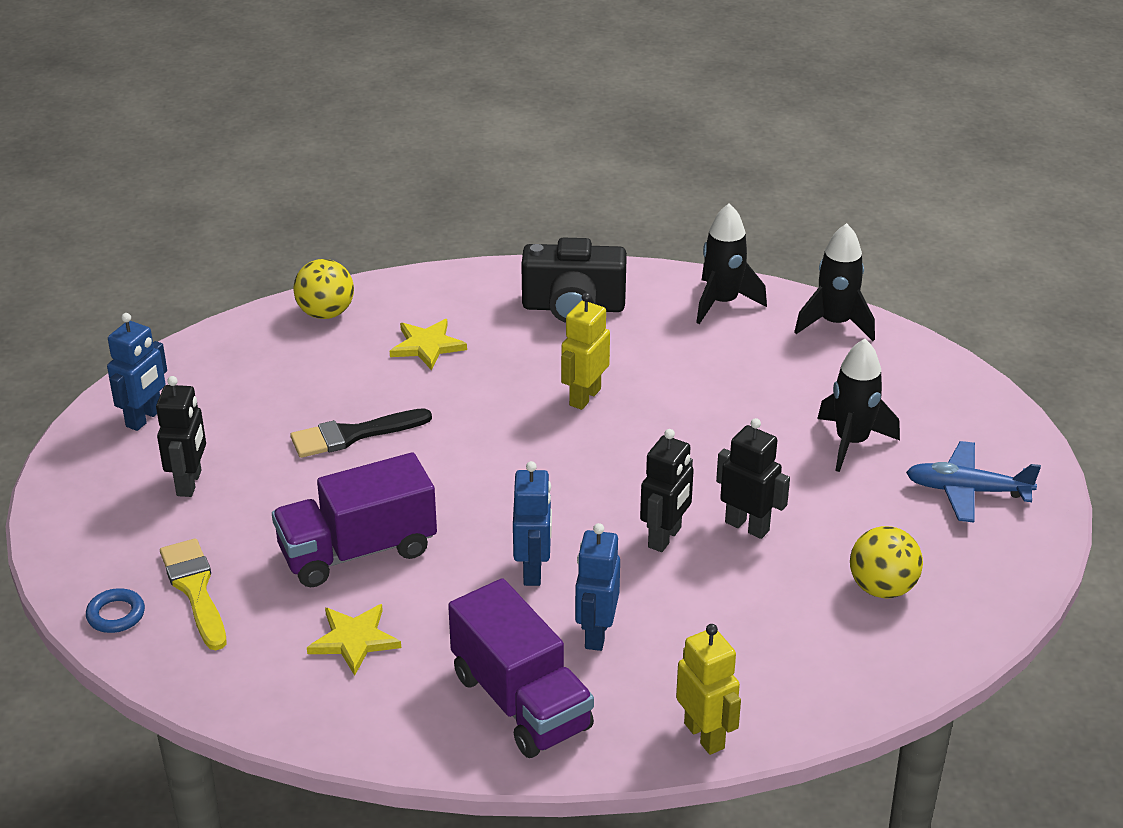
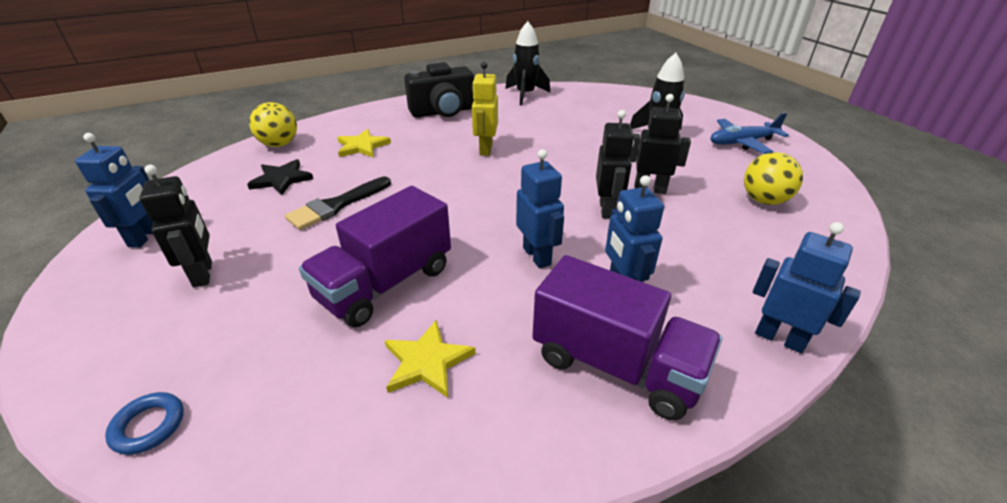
camera: 25 degrees left, 0 degrees up
(195, 589) = (238, 367): yellow brush -> none
(307, 375) = (281, 179): none -> black star
(705, 735) = (779, 338): yellow robot -> blue robot
(835, 323) = (591, 92): black rocket -> none

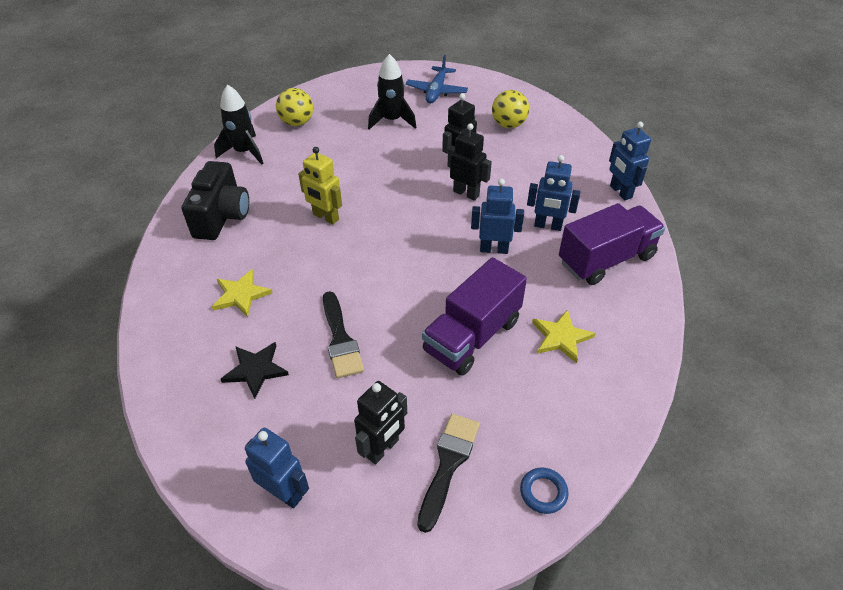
camera: 60 degrees left, 10 degrees up
(188, 325) = (448, 464): none -> black brush
(203, 274) = (383, 449): black robot -> black robot turned 120 degrees clockwise
(279, 144) = (171, 359): yellow ball -> yellow ball (297, 123)
(386, 283) = (472, 336): purple truck -> purple truck turned 60 degrees clockwise
(779, 338) = (620, 192): blue robot -> blue robot turned 90 degrees counterclockwise

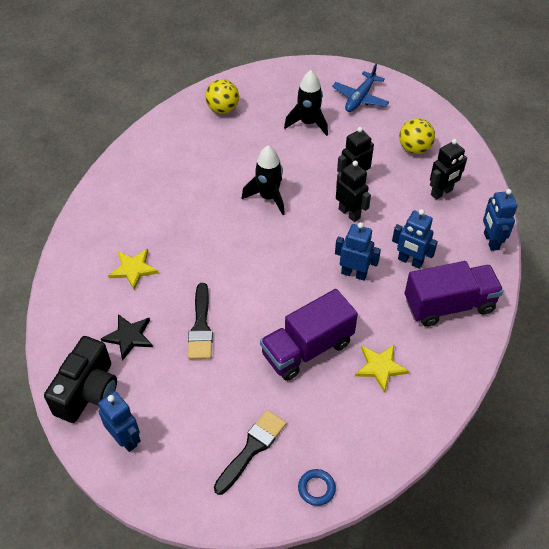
camera: 15 degrees right, 5 degrees up
(222, 216) = (136, 193): black camera -> black camera (88, 391)
(244, 152) = (169, 131): black rocket -> black rocket (268, 197)
(325, 217) = (220, 211): yellow robot -> none
(383, 449) = (206, 424): black robot -> black robot (442, 192)

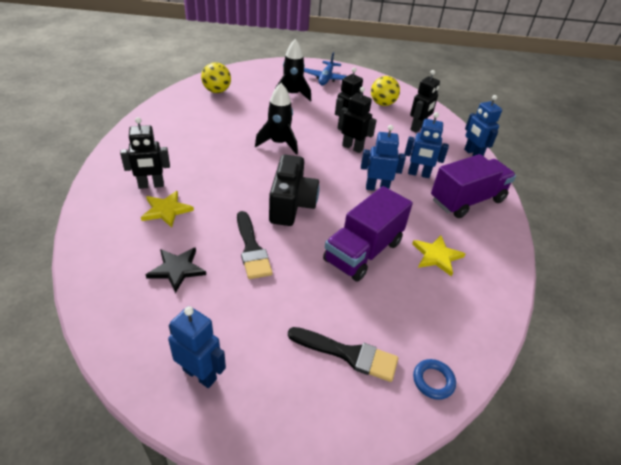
camera: 20 degrees left, 10 degrees down
(88, 391) = (141, 331): black camera -> black camera (291, 205)
(125, 236) = (151, 185): none -> black robot
(252, 448) = (348, 354): black brush -> black brush turned 90 degrees clockwise

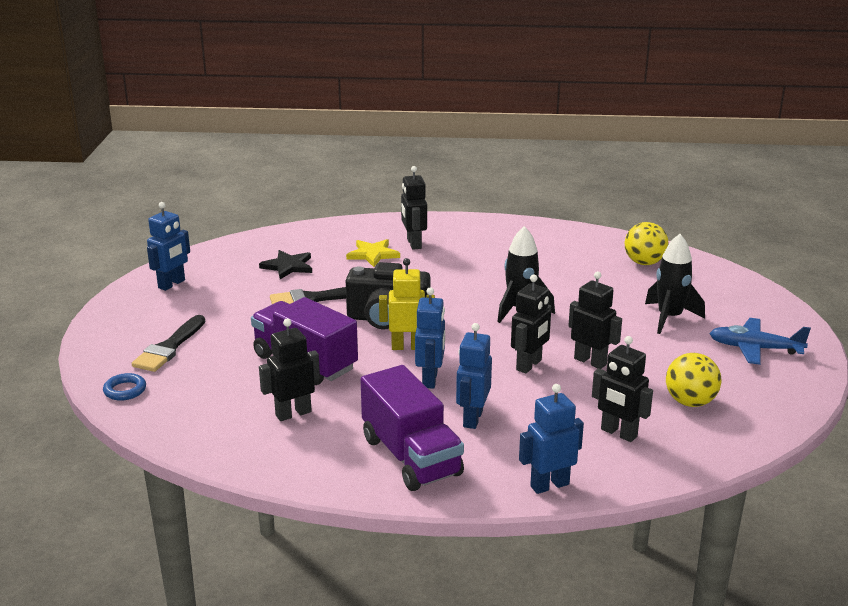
camera: 95 degrees right, 15 degrees down
(334, 196) = (407, 347): none -> yellow robot
(437, 256) = (293, 413): yellow star -> black robot

